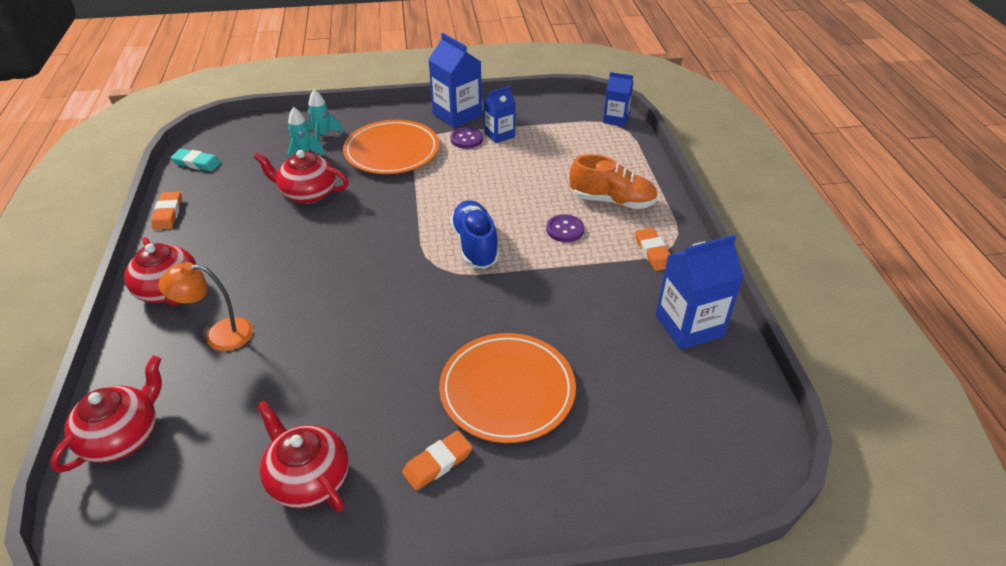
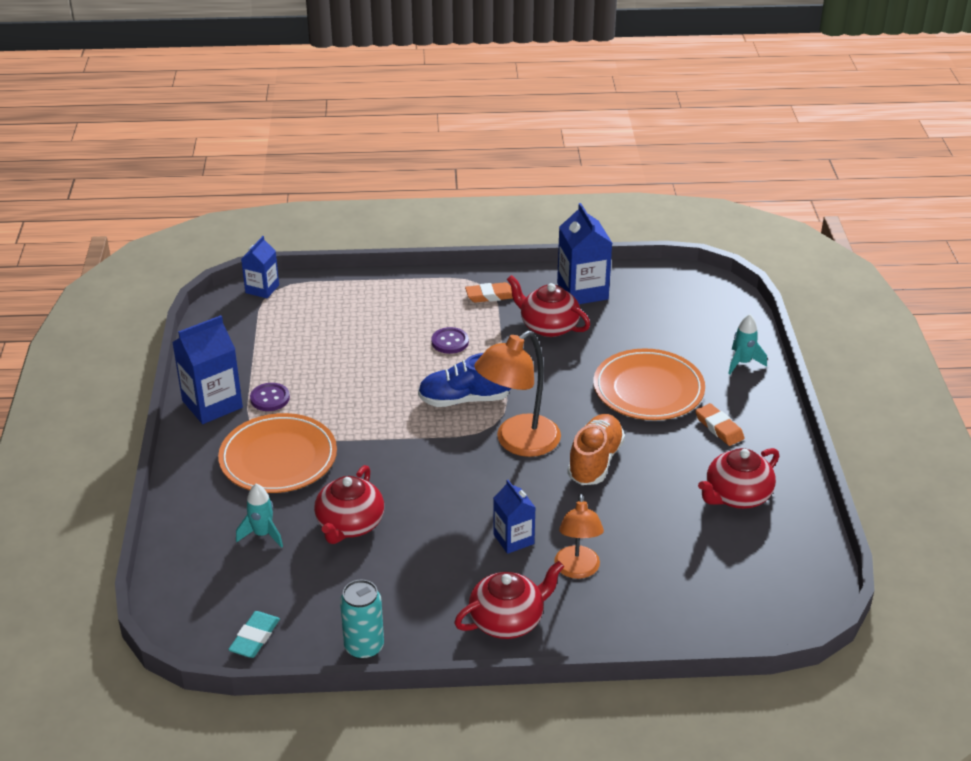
camera: 85 degrees left, 5 degrees down
(123, 436) = (700, 617): red teapot -> red teapot (548, 326)
(168, 213) = (364, 647): orange eraser -> turquoise can
(323, 136) = (223, 520): turquoise rocket -> turquoise rocket (742, 363)
(410, 285) = (518, 442): none -> orange lamp
(499, 135) = (268, 373): blue carton -> blue carton (513, 539)
(612, 201) = (410, 309): orange shoe -> orange shoe (595, 461)

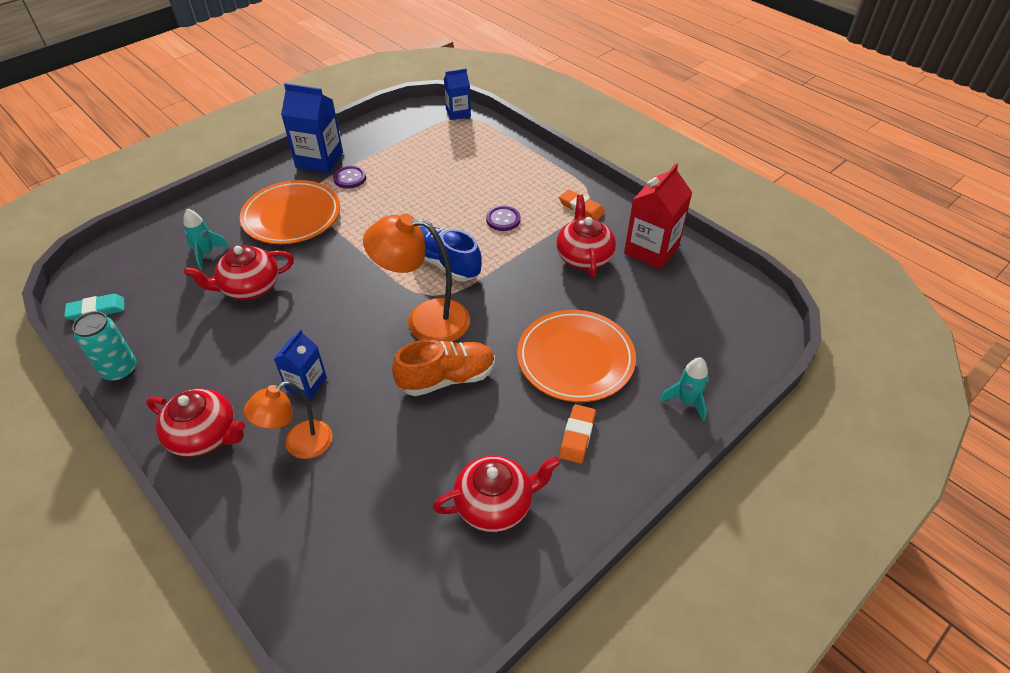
camera: 50 degrees right, 10 degrees up
(582, 291) = (651, 250): blue carton -> red carton
(737, 496) = (495, 504): red teapot -> red teapot turned 150 degrees clockwise

